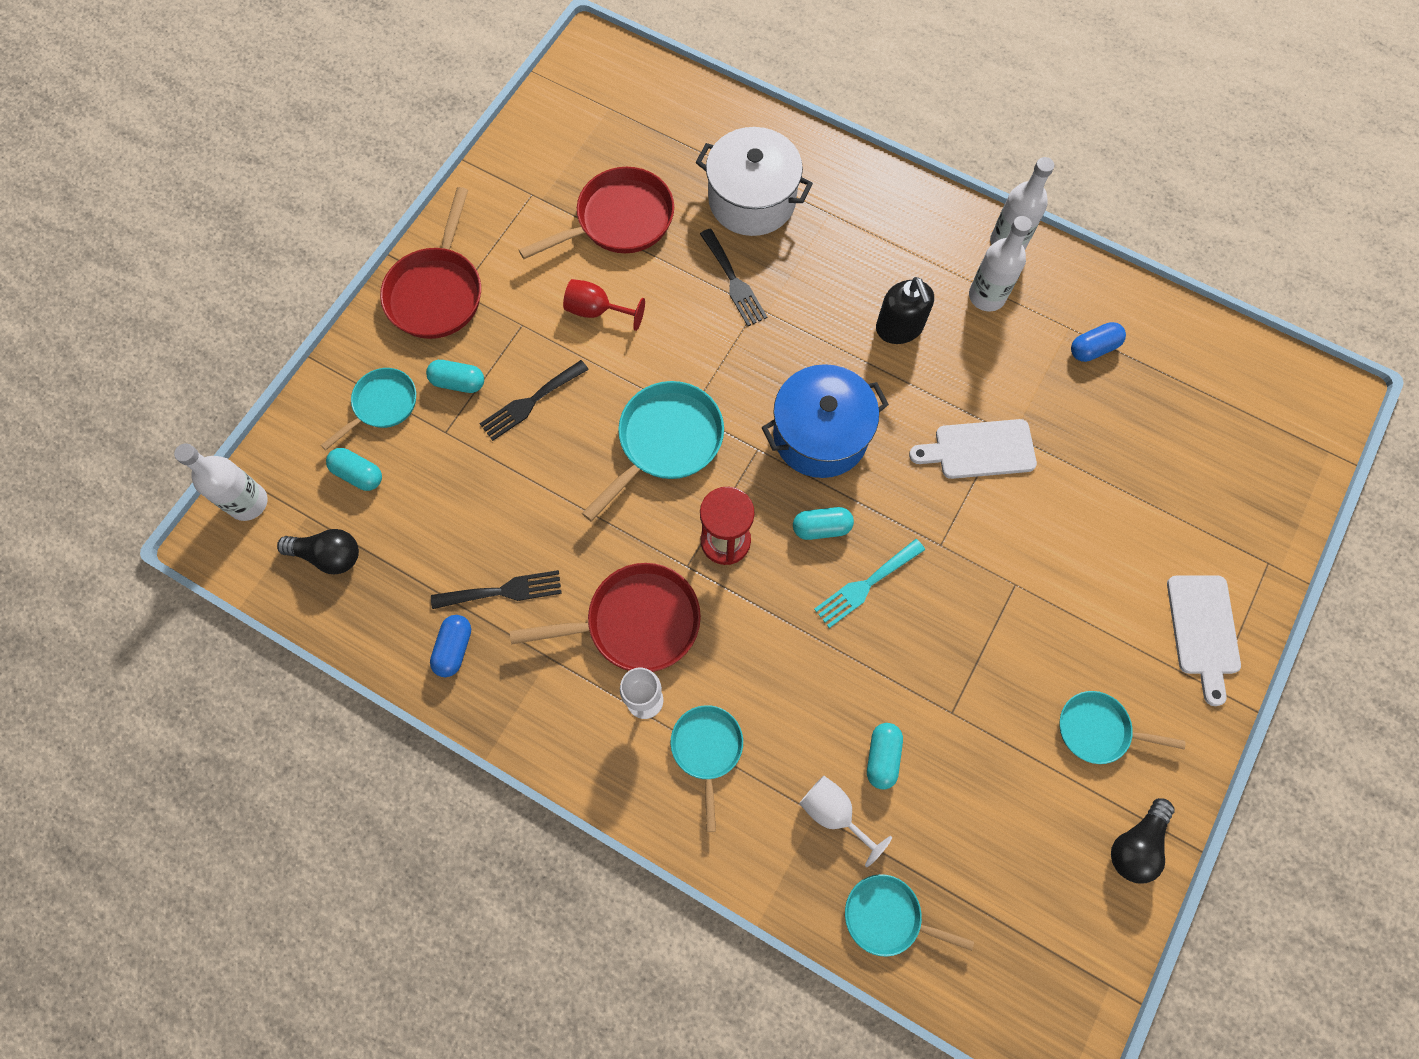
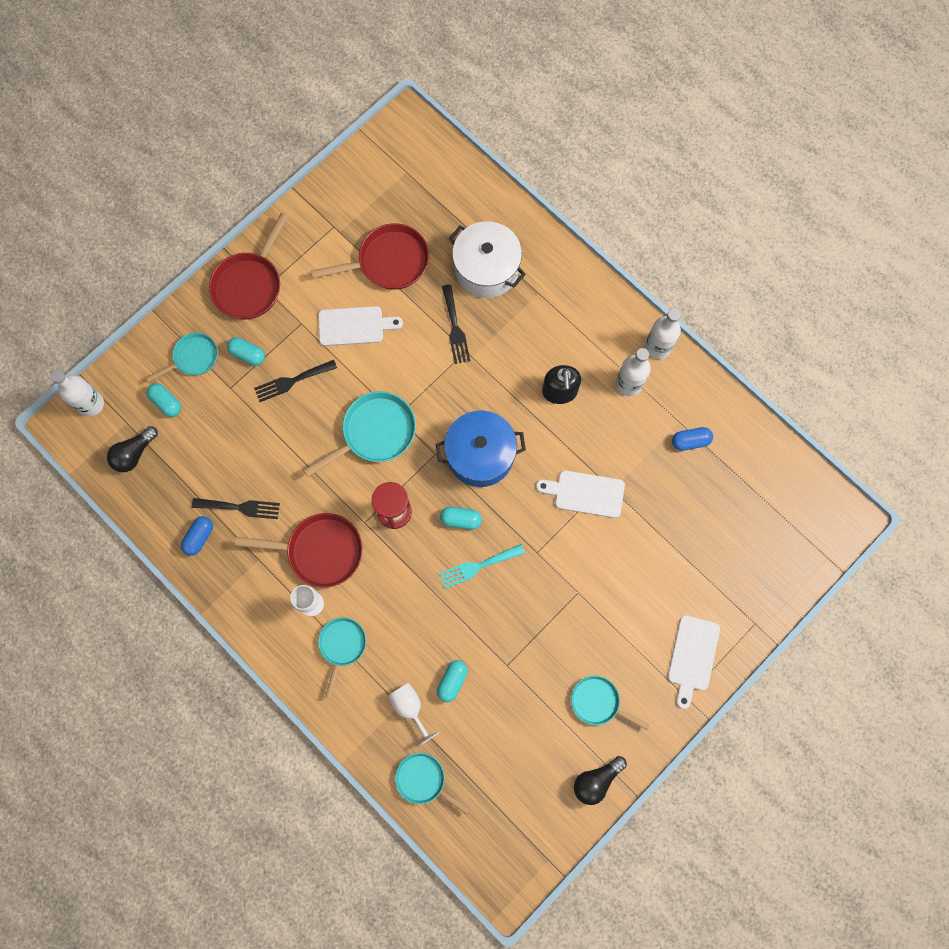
camera: 15 degrees right, 5 degrees up
(329, 555) = (134, 453): black light bulb -> black light bulb turned 105 degrees clockwise
(597, 311) = (354, 326): red goblet -> white cutting board

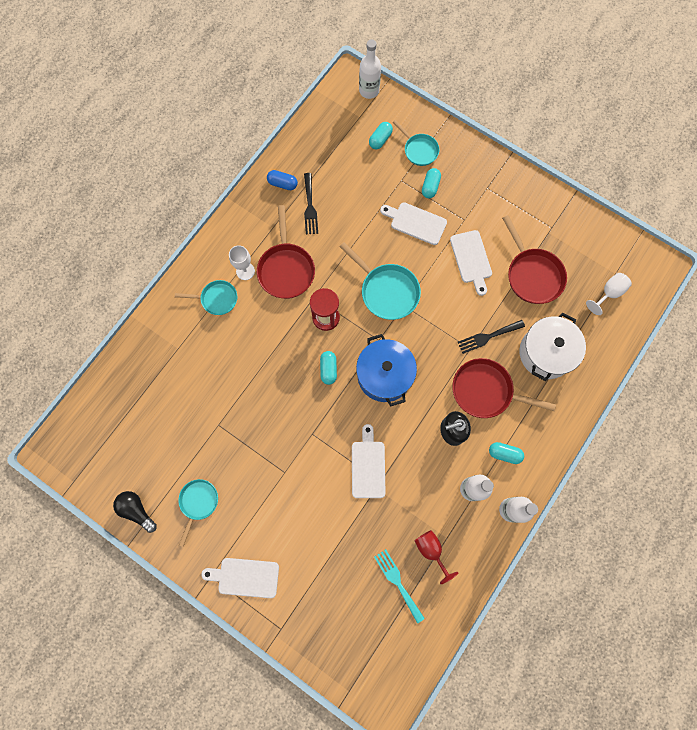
camera: 80 degrees right, 0 degrees up
(134, 453) = (337, 127): black light bulb -> none
(250, 285) = (487, 176): red pan -> red pan (486, 391)
(292, 381) = (415, 223): black fork -> white cutting board
(410, 708) = (176, 357): white goblet -> white goblet (608, 293)
(423, 780) = (124, 377): turquoise pan -> none
(452, 681) = (200, 385): turquoise capsule -> turquoise capsule (504, 453)
(478, 566) = (293, 389): turquoise fork -> turquoise fork (397, 582)
(690, 441) = (431, 550): blue capsule -> red goblet

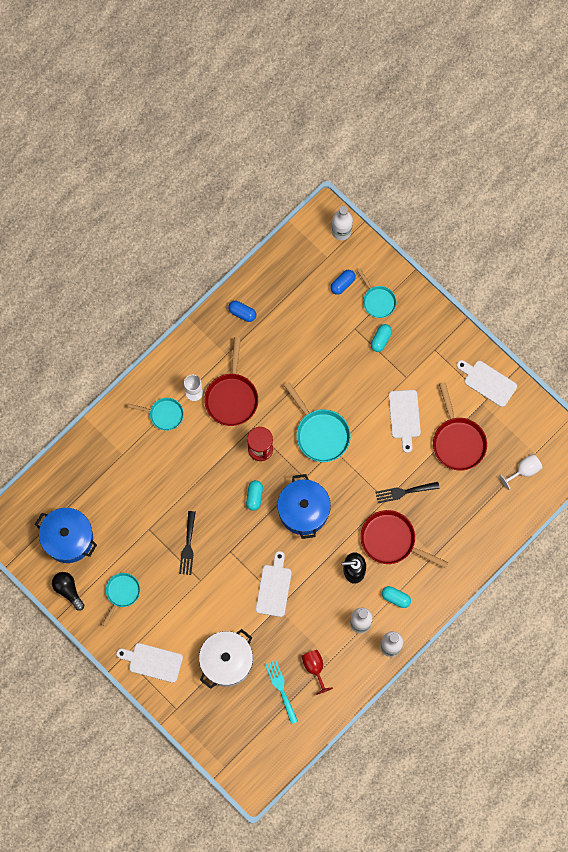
camera: 10 degrees right, 0 degrees up
(129, 451) = (68, 538): none -> blue pot
(310, 207) = (264, 340): black fork -> black fork (188, 546)
(380, 139) = (342, 284): turquoise capsule -> blue capsule
(415, 223) = (360, 372): white cutting board -> white cutting board (488, 382)
(545, 353) = (453, 515): white pot -> white pot (226, 661)

